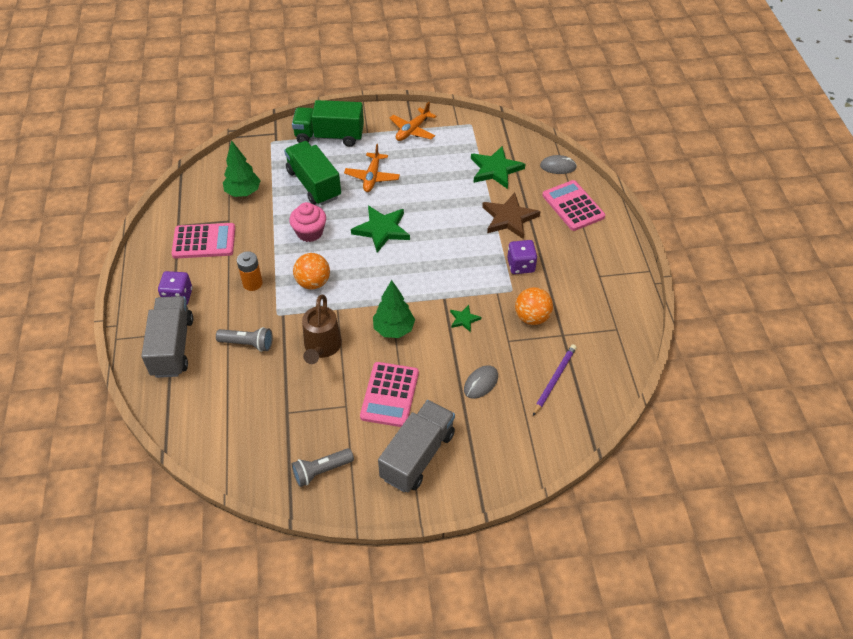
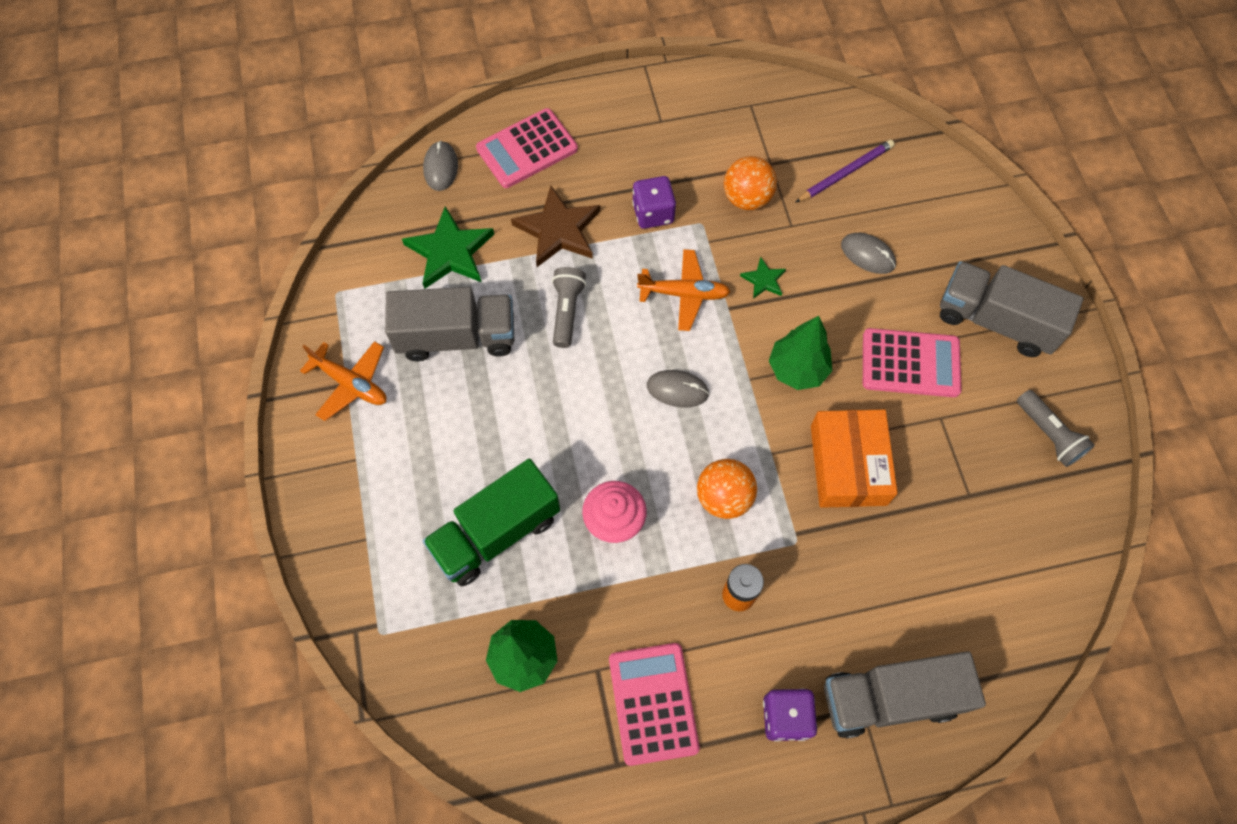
camera: 95 degrees left, 15 degrees up
(248, 344) = (861, 576): grey flashlight -> grey flashlight (567, 311)
(322, 348) = (848, 465): brown watering can -> orange box
(329, 136) = (366, 525): green truck -> none
(372, 177) = (474, 437): orange plane -> orange plane (684, 294)
(382, 230) = (598, 408): green star -> none
(388, 267) = (677, 390): none -> grey mouse
(437, 171) = (457, 337): none -> grey truck
(554, 380) = (845, 173): purple pencil -> purple pencil turned 120 degrees clockwise

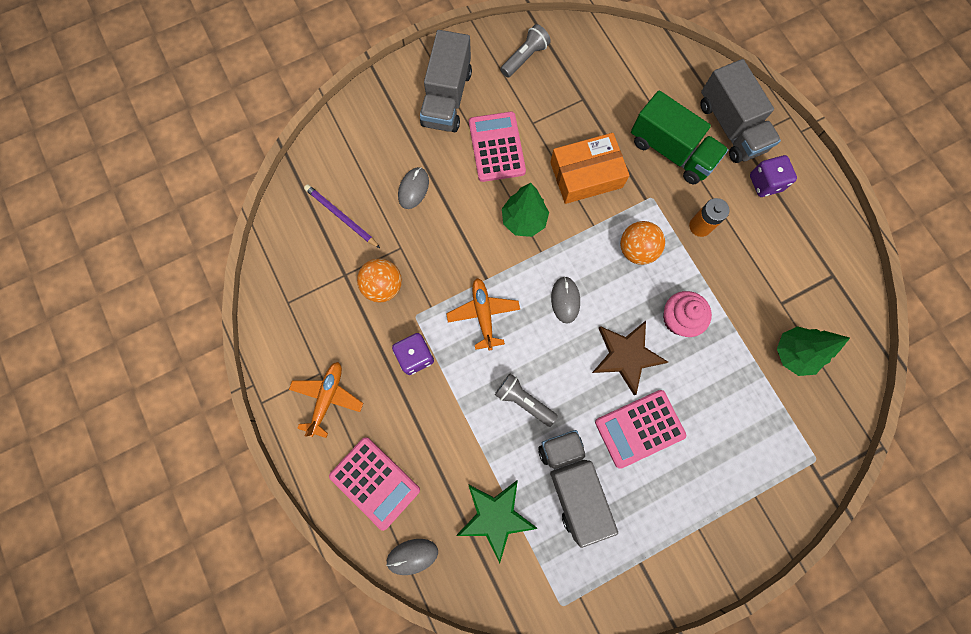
camera: 105 degrees left, 10 degrees up
(351, 383) = (639, 558): orange plane -> orange plane (327, 398)
(496, 533) = (716, 400): green truck -> green truck (671, 151)
(558, 230) = (451, 430): brown star -> brown star (626, 356)
(567, 311) = (523, 400): grey flashlight -> grey flashlight turned 45 degrees clockwise
(653, 703) = (788, 263): pink calculator -> pink calculator (639, 428)
(763, 280) = (455, 258): green star -> none

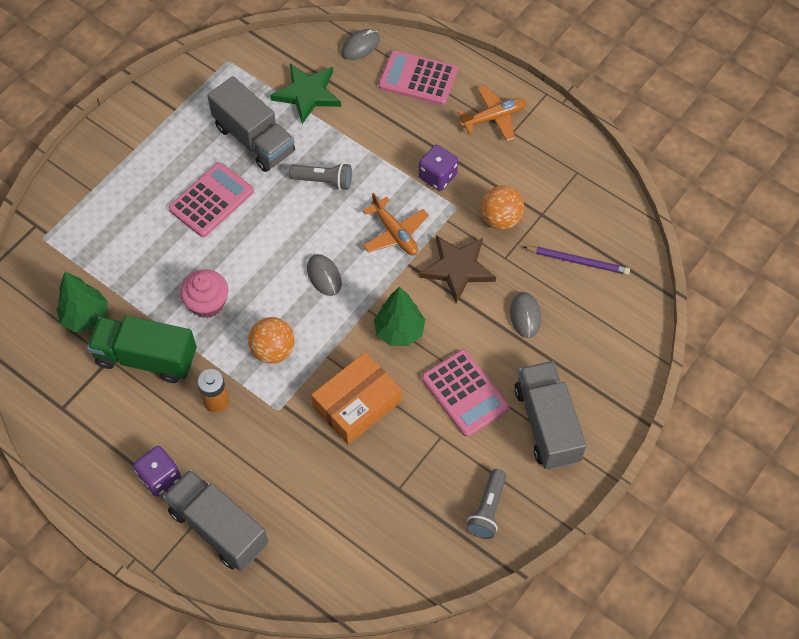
camera: 155 degrees right, 15 degrees down
(327, 398) = (493, 118): orange plane -> orange plane turned 105 degrees counterclockwise
(626, 356) = (246, 252): brown star -> brown star (457, 268)
(671, 151) = (276, 469): green truck -> green truck (146, 358)

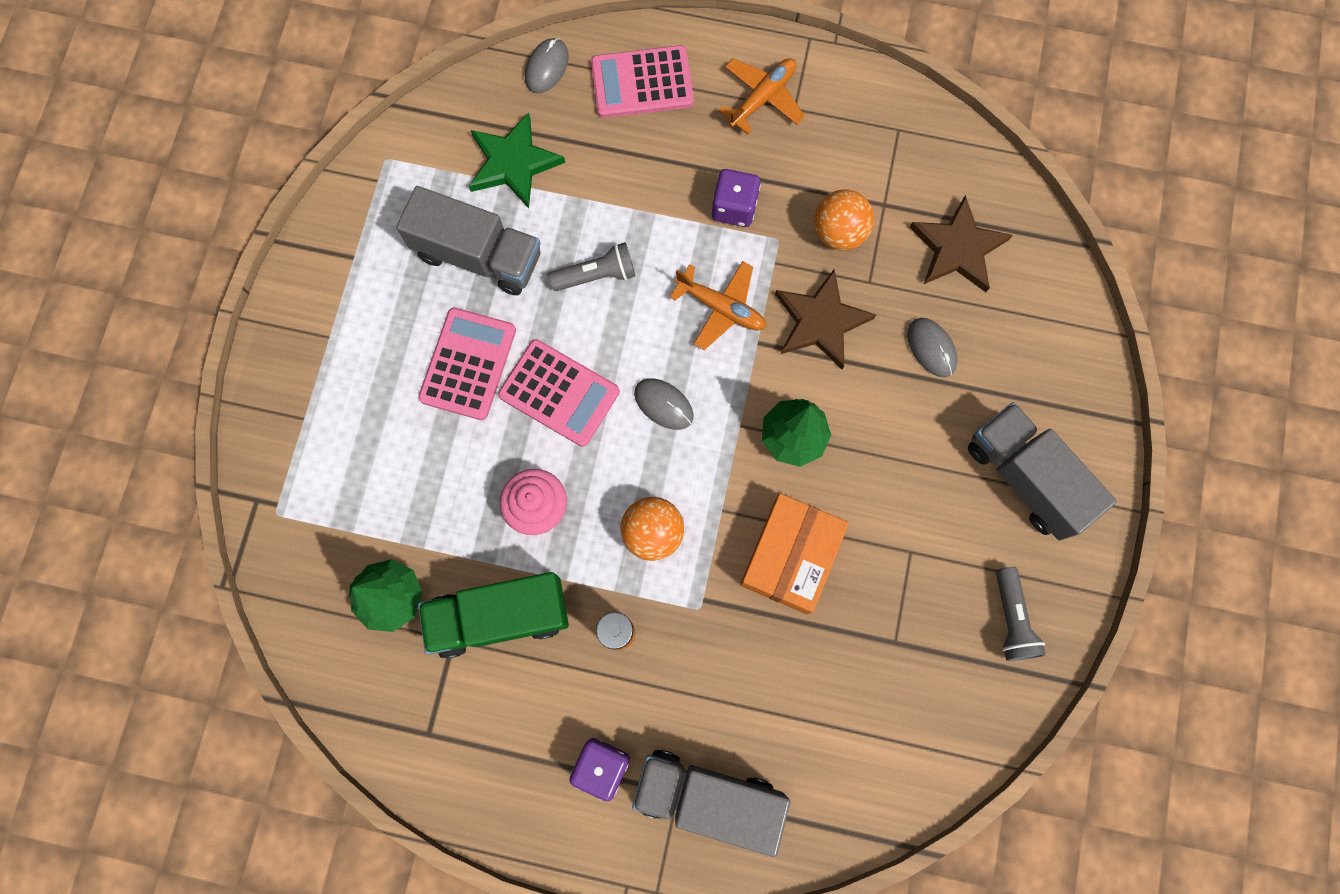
camera: 25 degrees left, 15 degrees up
(465, 393) = (911, 482): pink calculator -> pink calculator (559, 393)
(578, 261) = (957, 248): purple pencil -> brown star

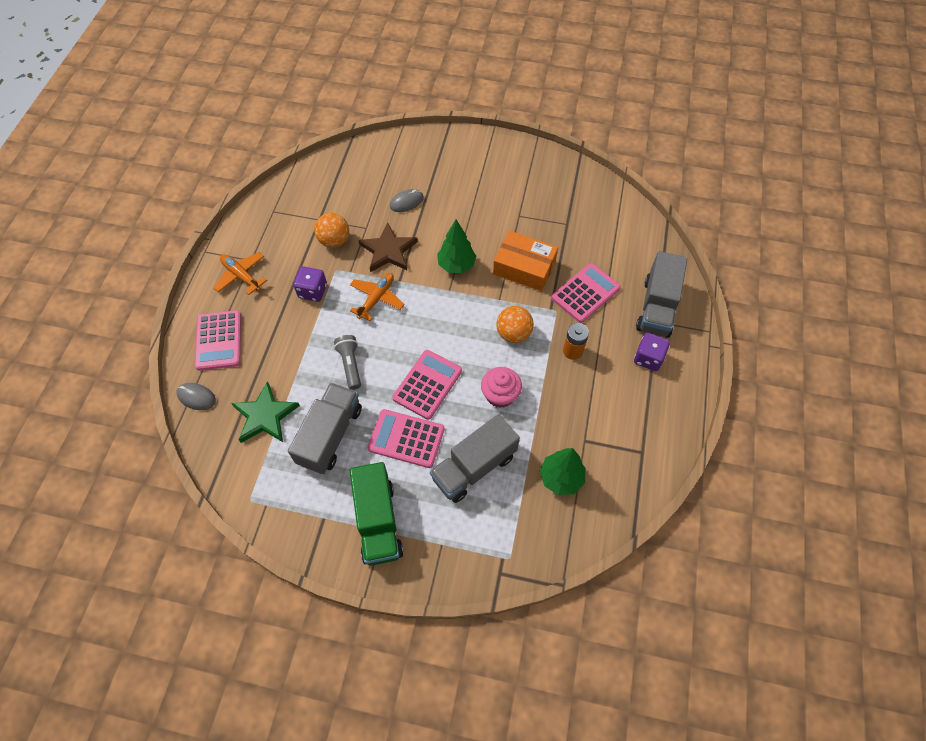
camera: 90 degrees left, 15 degrees down
(500, 616) = (568, 414): green truck -> green truck (378, 521)
(663, 404) = (436, 328): grey mouse -> none
(737, 665) = (585, 293): none -> pink calculator
(957, 248) = (349, 188): brown star -> none
(1011, 619) = (551, 177): grey flashlight -> none
(1025, 477) = (478, 167): grey truck -> grey truck (474, 467)

